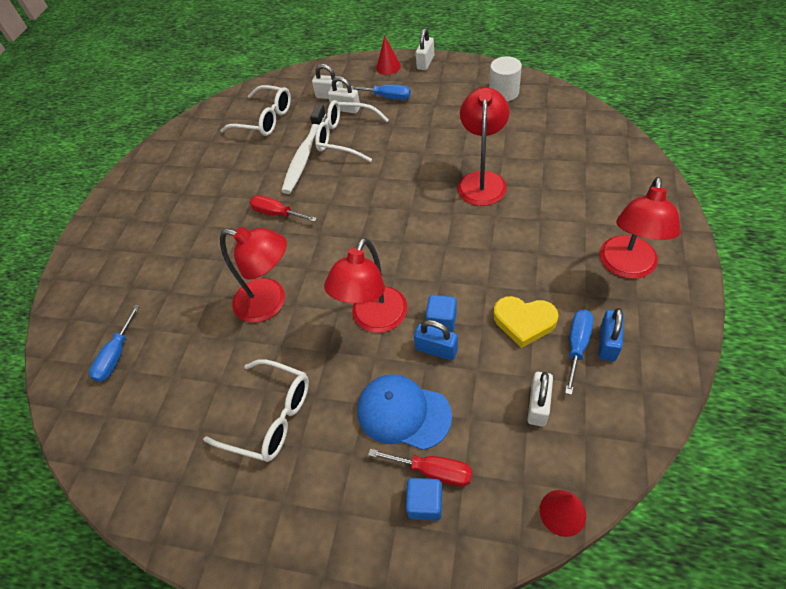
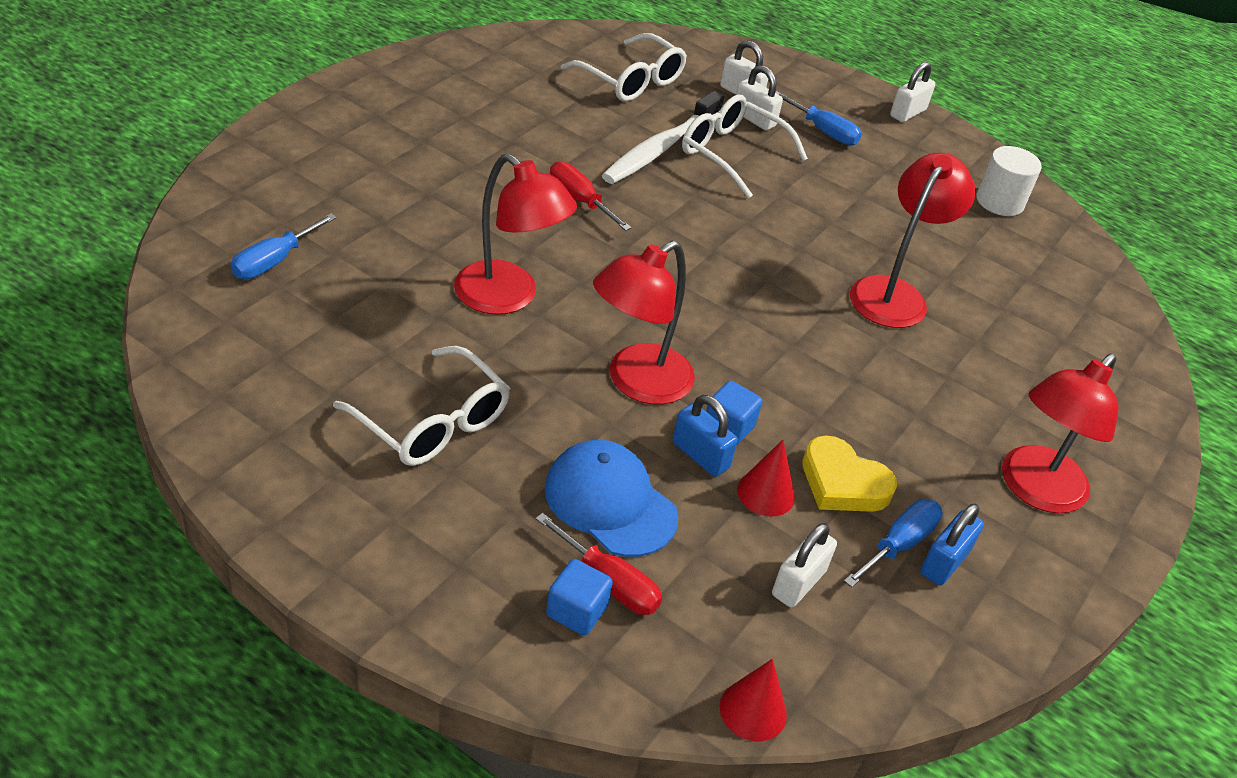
camera: 10 degrees right, 10 degrees down
(388, 67) = (849, 94): red cone -> red cone (766, 493)

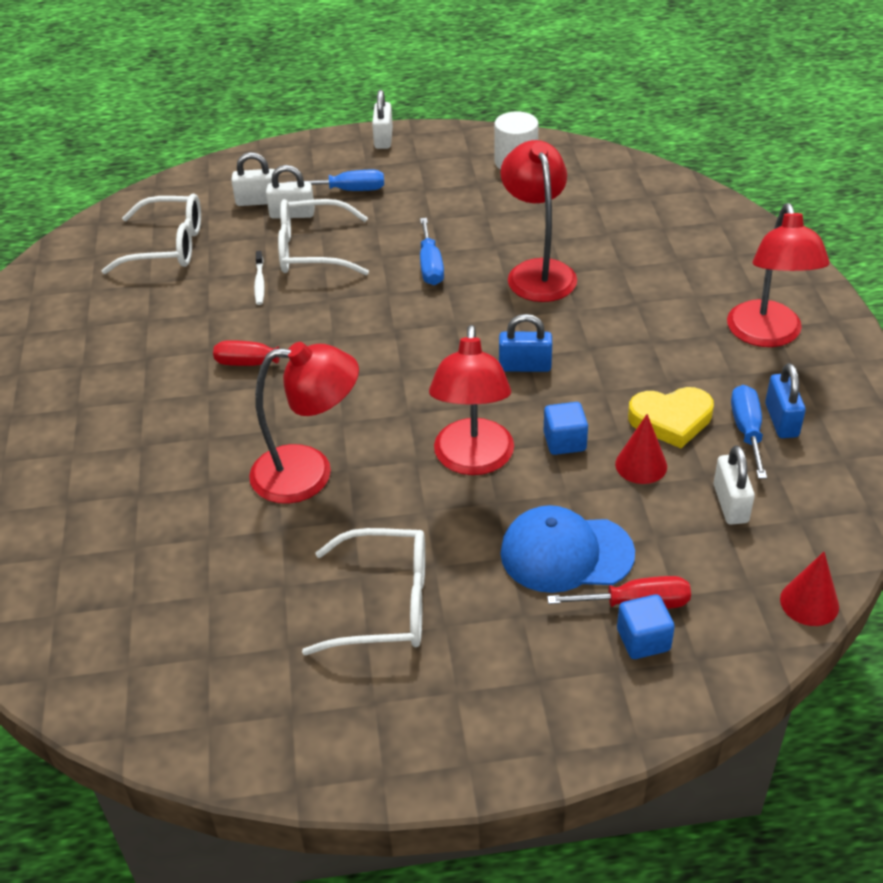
camera: 35 degrees left, 0 degrees up
(274, 261) = (99, 591): blue screwdriver -> blue screwdriver (430, 266)
(660, 148) = (259, 282): white toothbrush -> white toothbrush, size x0.43
(700, 455) = (574, 474): blue padlock -> blue padlock (525, 366)

